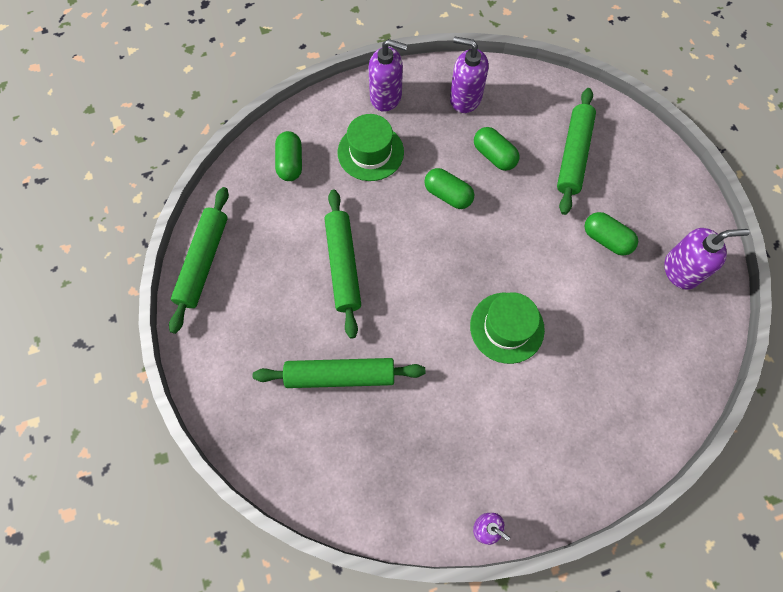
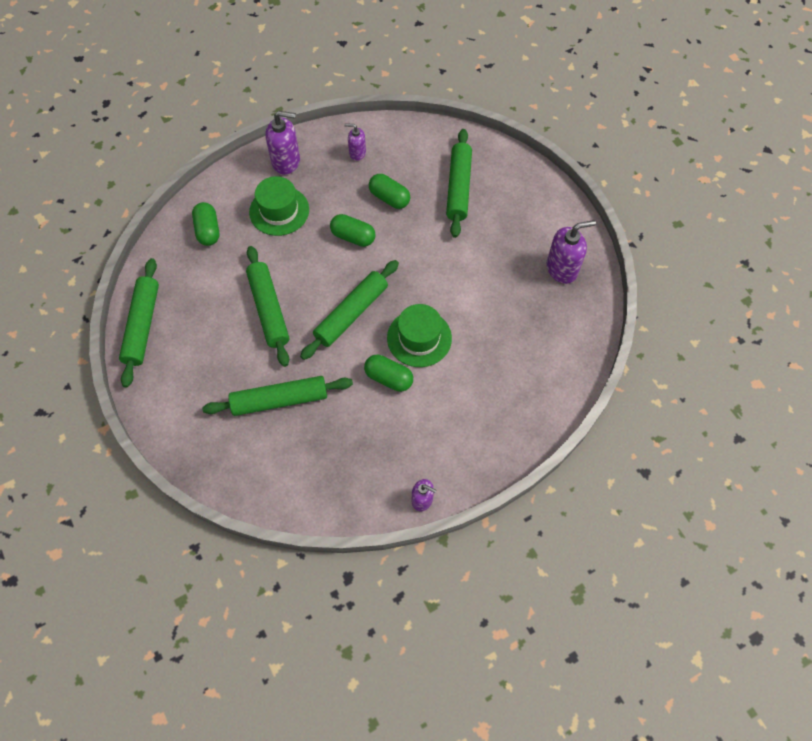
camera: 10 degrees left, 5 degrees down
(434, 285) = (351, 314): none -> green rolling pin
(465, 98) = (357, 153): purple soap dispenser -> purple soap dispenser, size x0.59
(606, 239) = (495, 253): green capsule -> green capsule (388, 378)

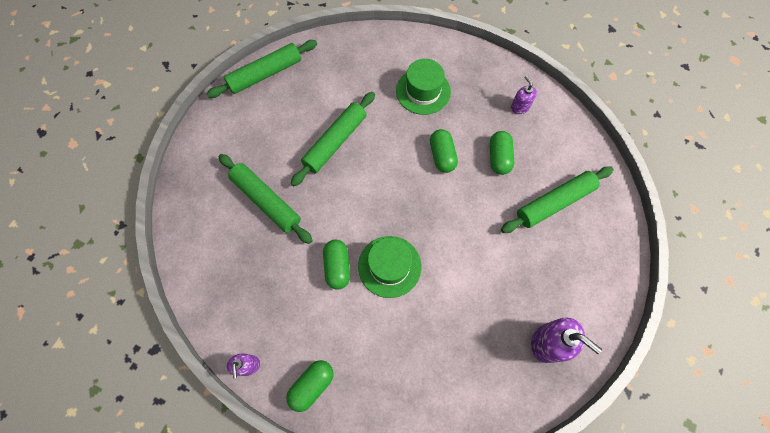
camera: 55 degrees right, 5 degrees up
(208, 230) = (370, 59): green capsule -> green capsule (312, 385)
(286, 161) = (469, 66): purple soap dispenser -> none
(351, 314) = (373, 201): green rolling pin -> none

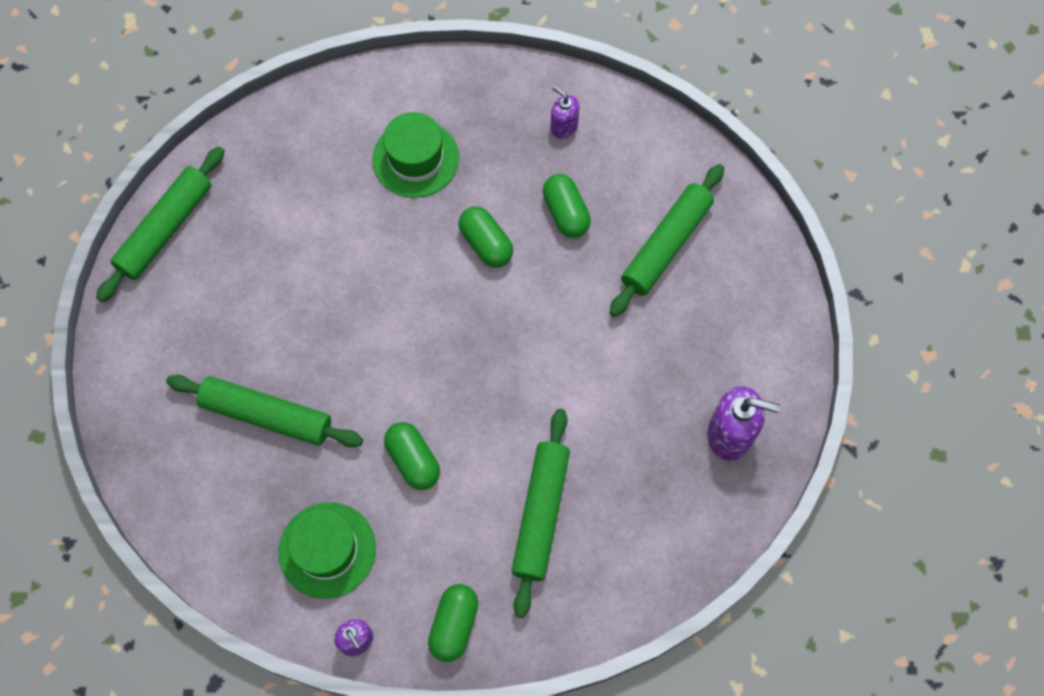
camera: 25 degrees left, 0 degrees up
(335, 142) = (324, 288): green rolling pin -> green rolling pin (540, 514)
(389, 266) = (483, 428): green hat -> green hat (327, 550)

